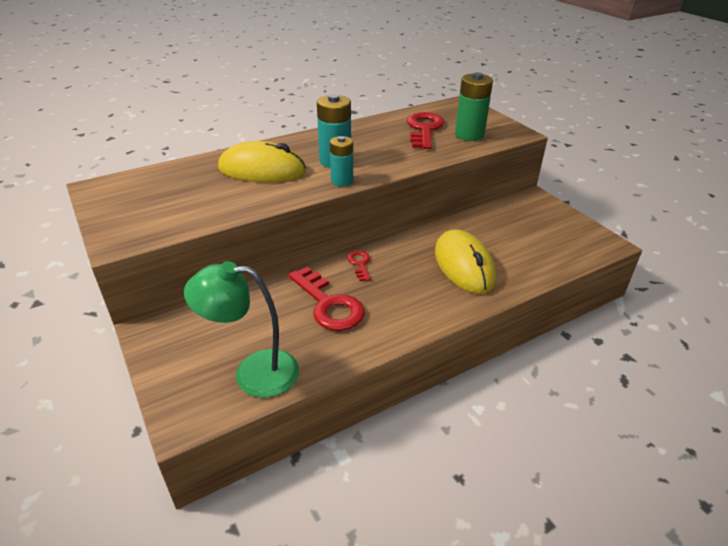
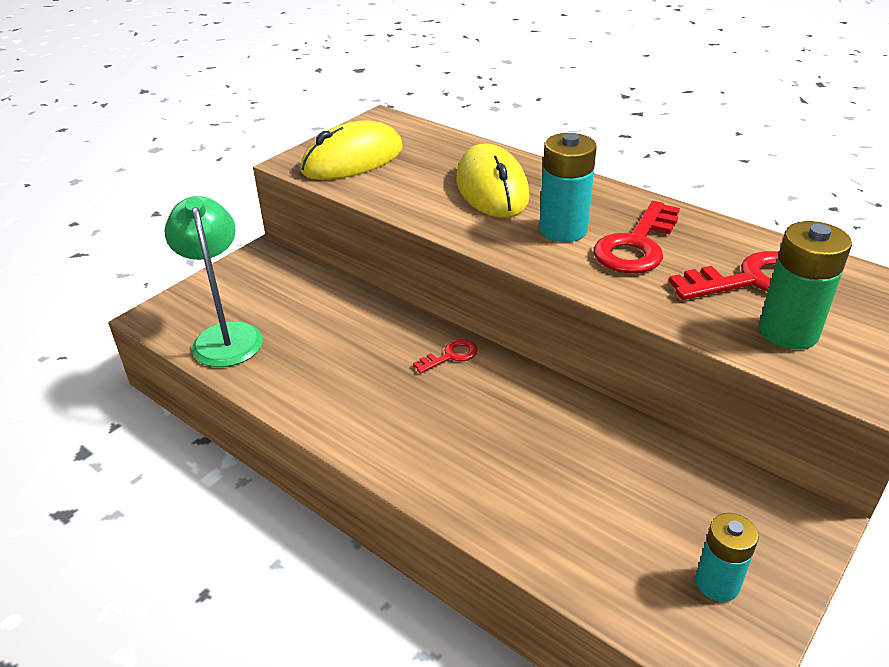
camera: 70 degrees right, 0 degrees up
(328, 304) = (355, 353): red key -> red key (636, 245)
(342, 181) = (512, 249): turquoise battery -> turquoise battery (717, 583)
(464, 265) = (512, 459): yellow mouse -> yellow mouse (353, 160)

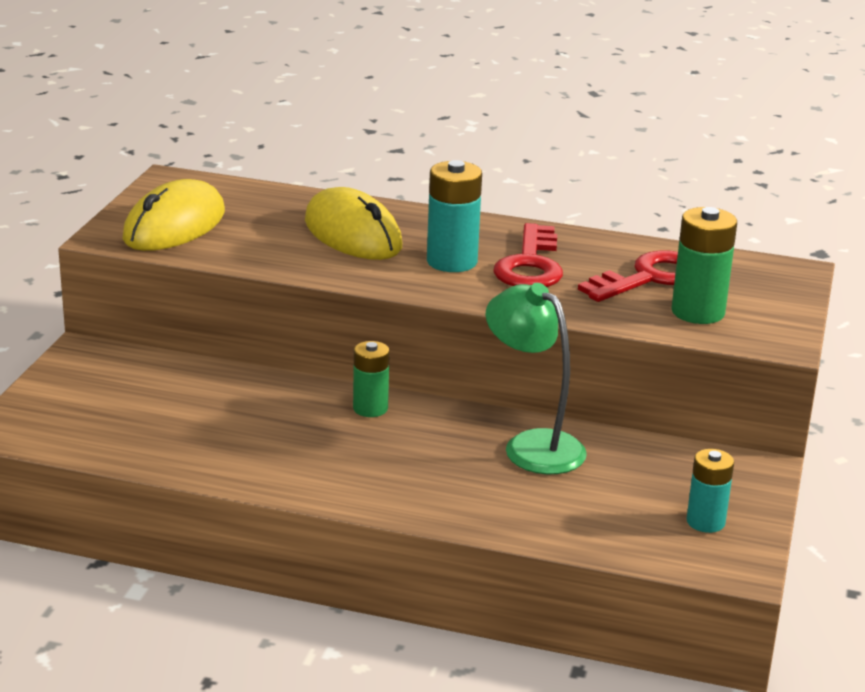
camera: 25 degrees left, 10 degrees down
(225, 335) = (108, 433): green lamp -> green lamp (532, 445)
(450, 356) = (370, 408): red key -> green battery

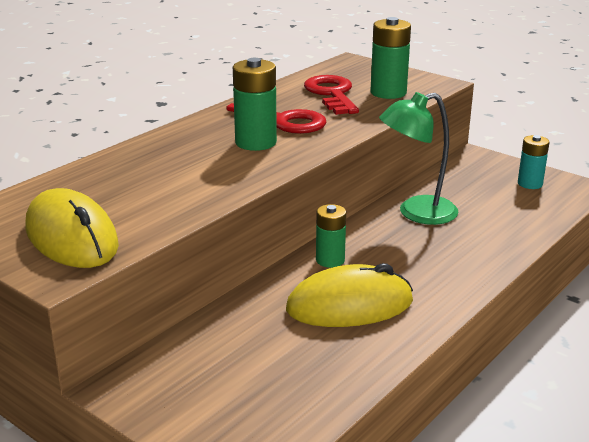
camera: 65 degrees left, 0 degrees up
(353, 234) = (173, 166): yellow mouse -> yellow mouse (349, 305)
(452, 261) = (255, 142): turquoise battery -> green battery

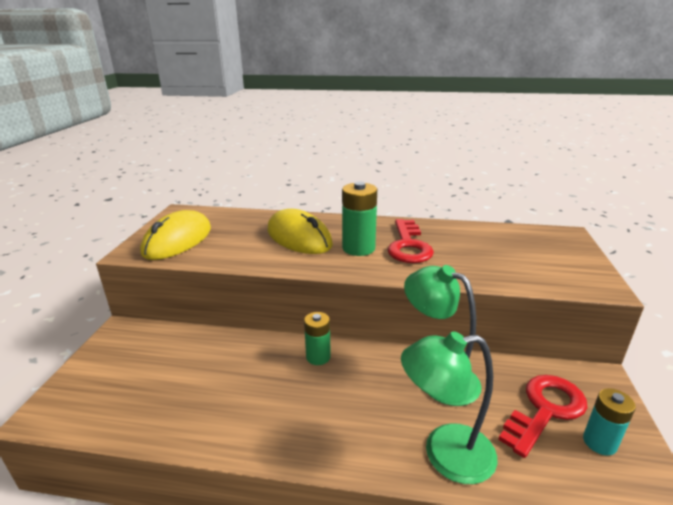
camera: 60 degrees right, 0 degrees up
(332, 94) = (486, 247): red key -> red key (545, 410)
(349, 305) = (259, 391): yellow mouse -> yellow mouse (299, 238)
(388, 93) = (532, 269): green battery -> none
(498, 241) = (445, 454): none -> green lamp

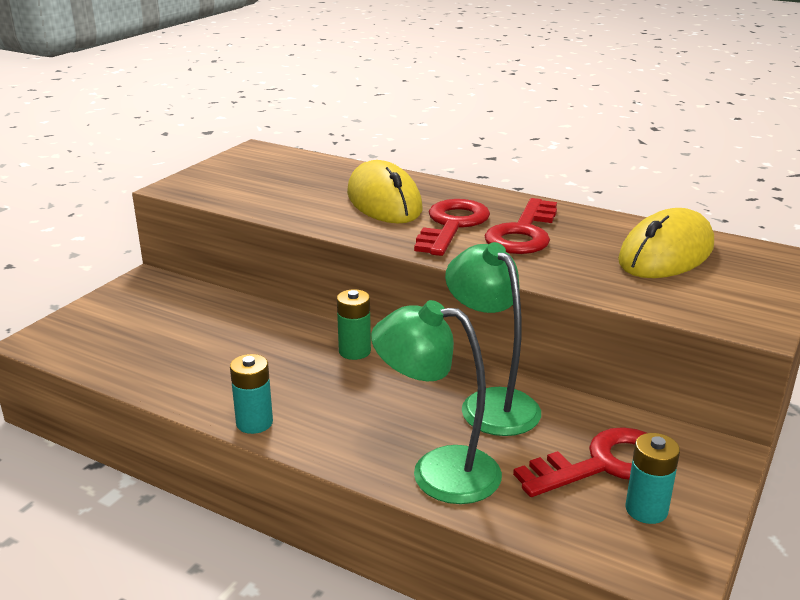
camera: 20 degrees right, 0 degrees up
(178, 240) = (234, 182): yellow mouse -> yellow mouse (666, 254)
(278, 449) = (254, 423): none -> turquoise battery
(358, 248) = (452, 225): green battery -> red key

